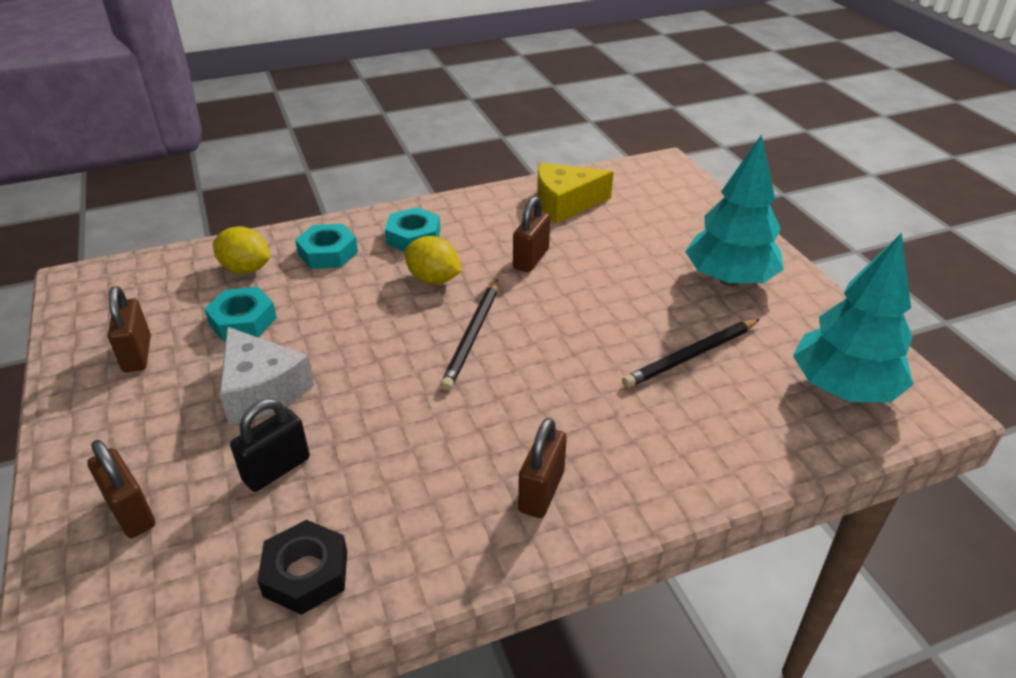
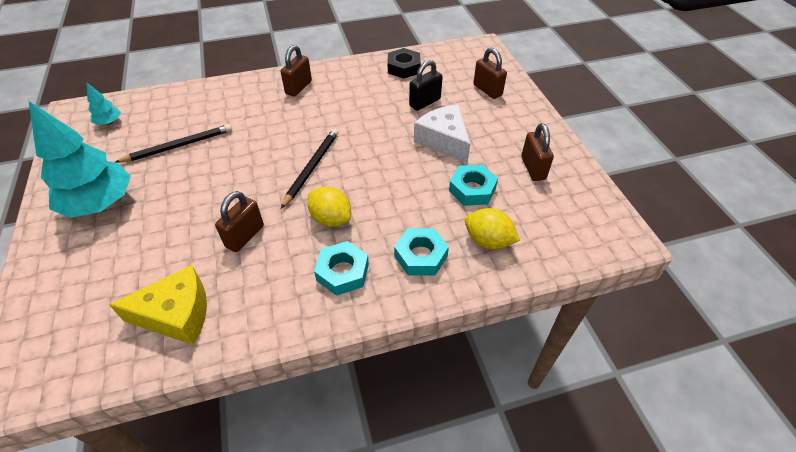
camera: 175 degrees left, 10 degrees up
(843, 388) = (109, 122): turquoise tree -> turquoise tree, size x0.45

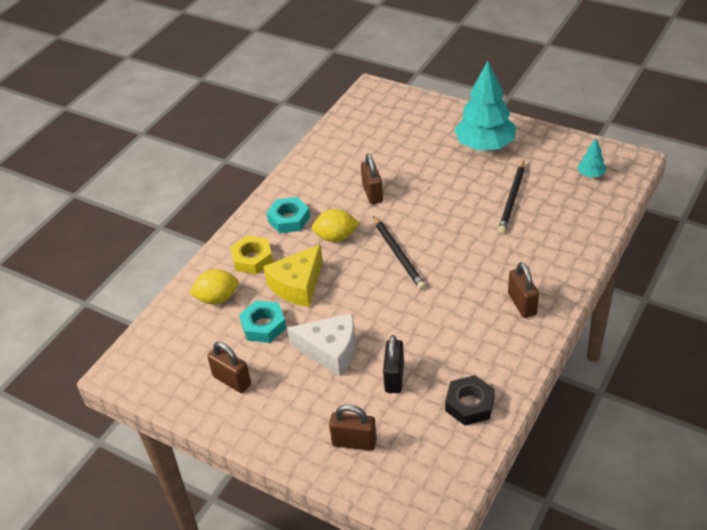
camera: 140 degrees right, 5 degrees down
(177, 314) = (347, 148): yellow cheese -> yellow cheese (297, 285)
(420, 256) = (252, 259): turquoise nut -> yellow nut

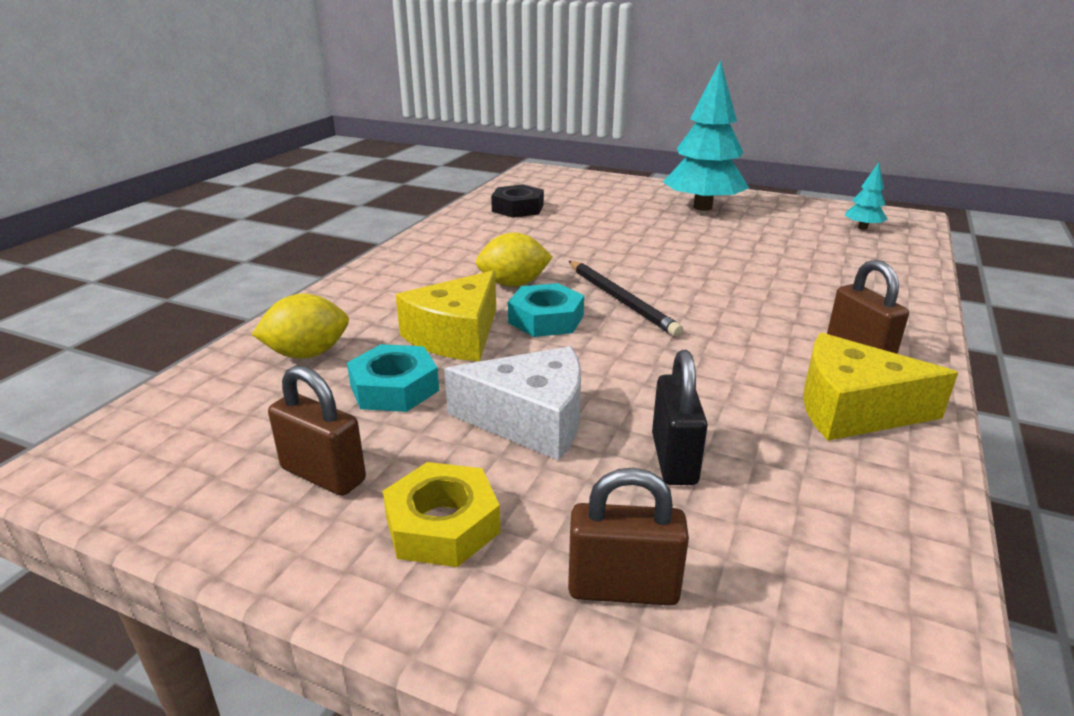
camera: 10 degrees left, 15 degrees down
(252, 259) = (375, 308): yellow nut -> yellow nut (442, 525)
(289, 219) = (435, 268): turquoise nut -> turquoise nut (546, 319)
(372, 193) = (560, 244): brown padlock -> none
(469, 404) = (856, 501): black nut -> black nut (518, 208)
(496, 348) = (852, 409): none -> yellow cheese
(512, 199) = (768, 248): black pencil -> none

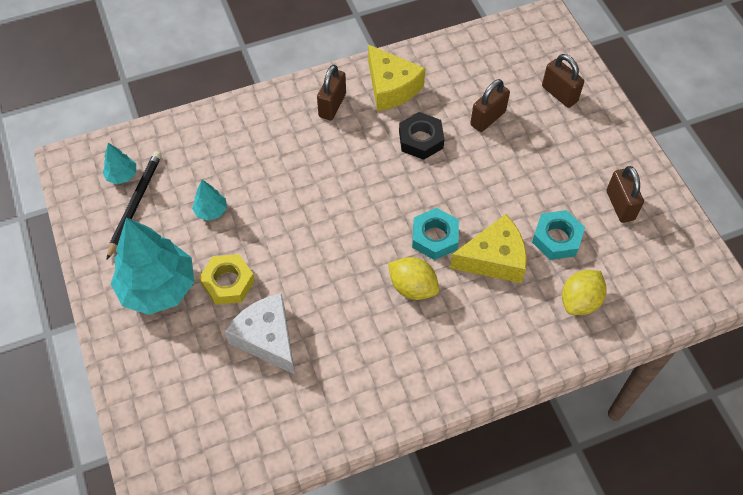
camera: 135 degrees left, 30 degrees up
(307, 354) = (580, 301): yellow lemon -> yellow lemon turned 75 degrees counterclockwise
(442, 525) = (593, 152): yellow nut -> yellow nut (228, 282)
(518, 208) = (281, 408): black nut -> black nut (421, 140)
(531, 420) = (517, 174): white cheese -> white cheese (267, 338)
(621, 300) = (376, 223): black pencil -> black pencil (135, 204)
(674, 459) = (487, 118): black padlock -> brown padlock
(762, 243) = (211, 211): none -> turquoise tree

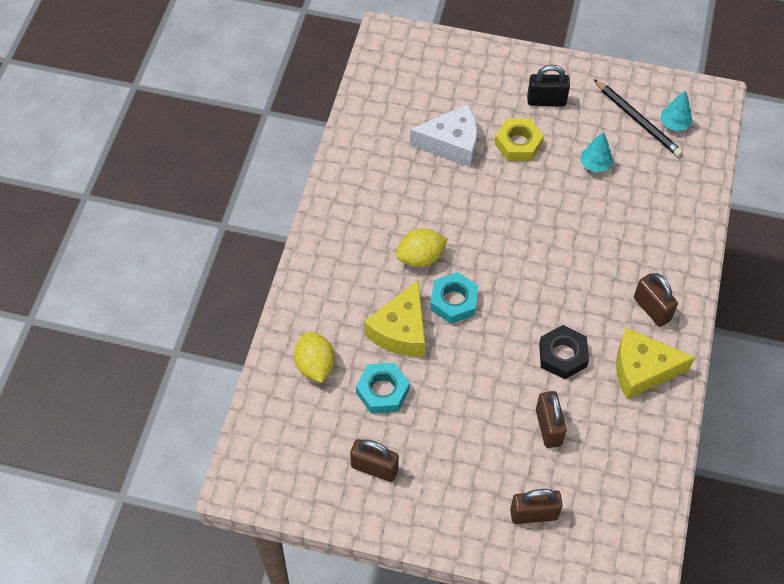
camera: 125 degrees right, 0 degrees up
(158, 288) = (546, 101): turquoise tree -> black padlock

